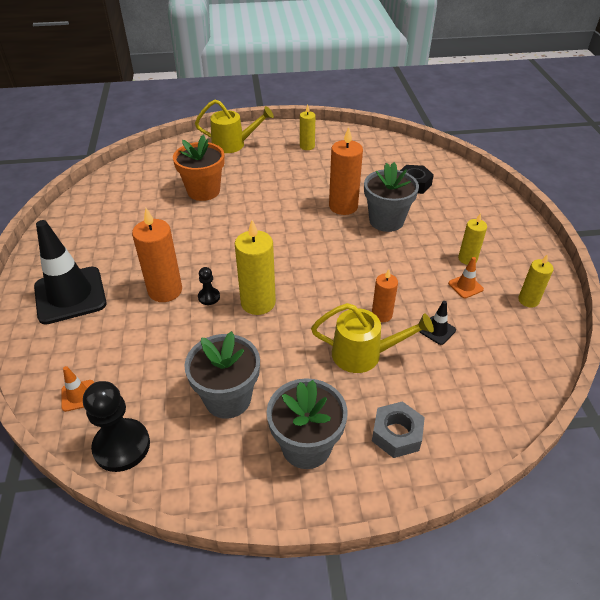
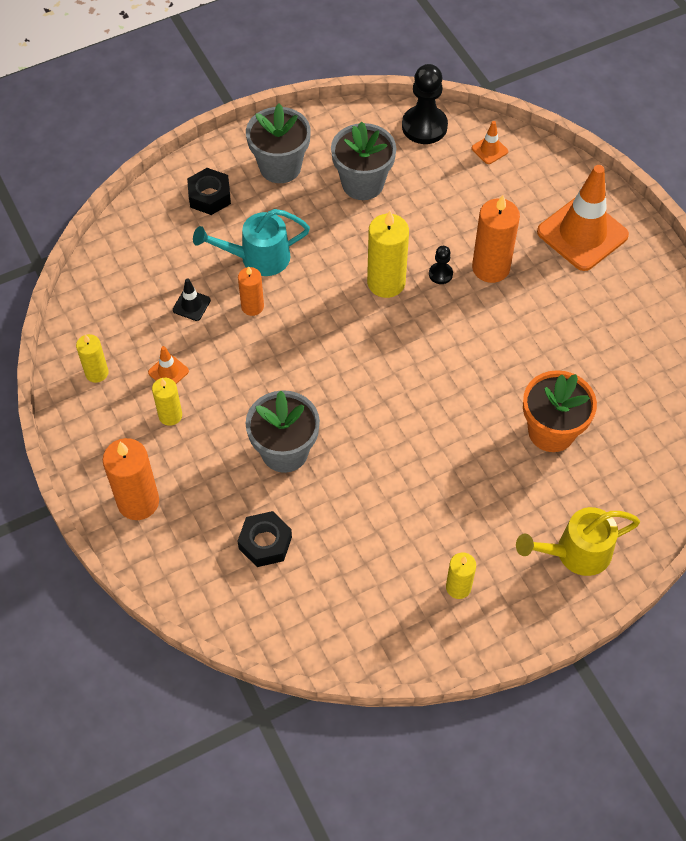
camera: 160 degrees right, 15 degrees up
(70, 295) = (582, 234): black traffic cone -> orange traffic cone
(343, 206) = (350, 461): orange candle -> orange candle (138, 502)
(364, 354) = (257, 258): yellow watering can -> turquoise watering can
(396, 434) = (209, 196): grey nut -> black nut

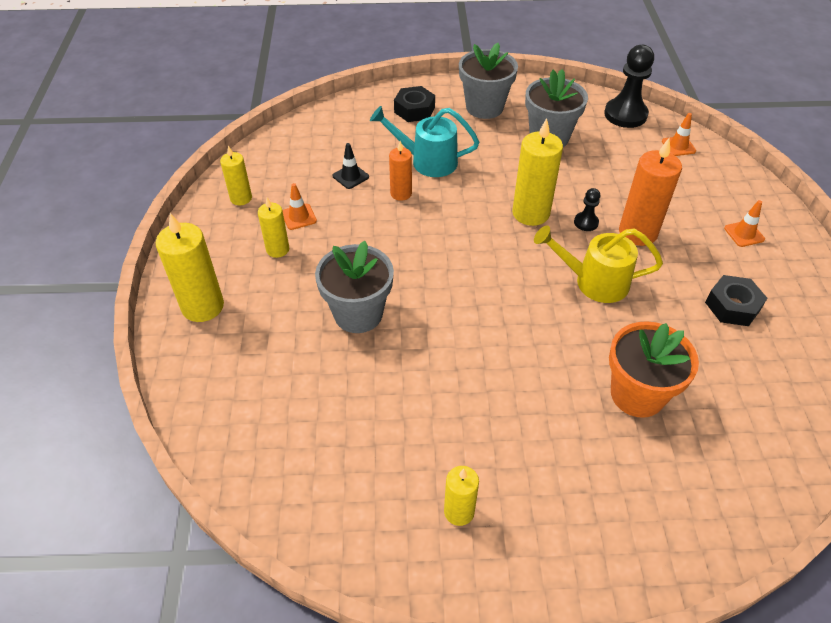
camera: 25 degrees right, 10 degrees down
(138, 502) = (203, 306): orange candle -> yellow candle
(265, 543) = (290, 385): black nut -> black nut (732, 306)
(575, 553) = (611, 531): yellow watering can -> yellow watering can (593, 282)
(582, 234) = (744, 234): orange traffic cone -> orange traffic cone, size x0.42

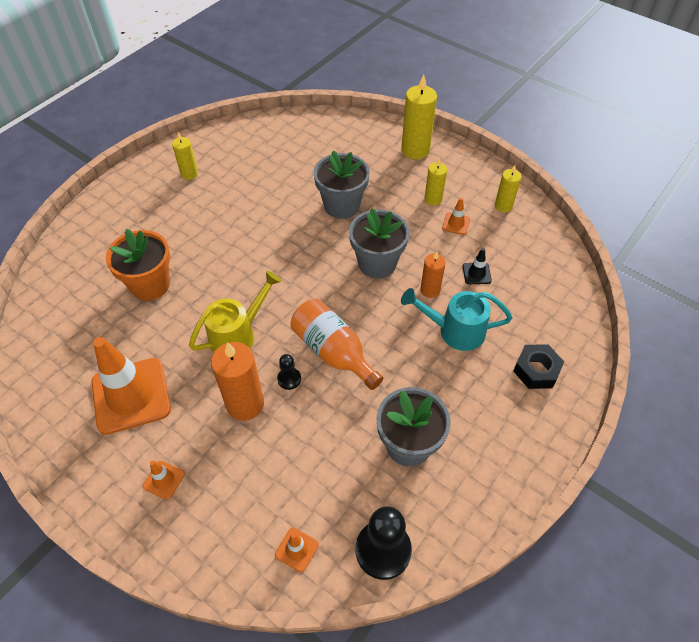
camera: 130 degrees right, 5 degrees up
(427, 161) = (454, 330): turquoise watering can -> turquoise watering can turned 135 degrees counterclockwise
(484, 107) = (497, 429): grey flower pot -> grey flower pot (377, 263)
(530, 213) = (333, 352): yellow candle -> orange bottle
(732, 306) = (131, 395): black nut -> orange traffic cone

